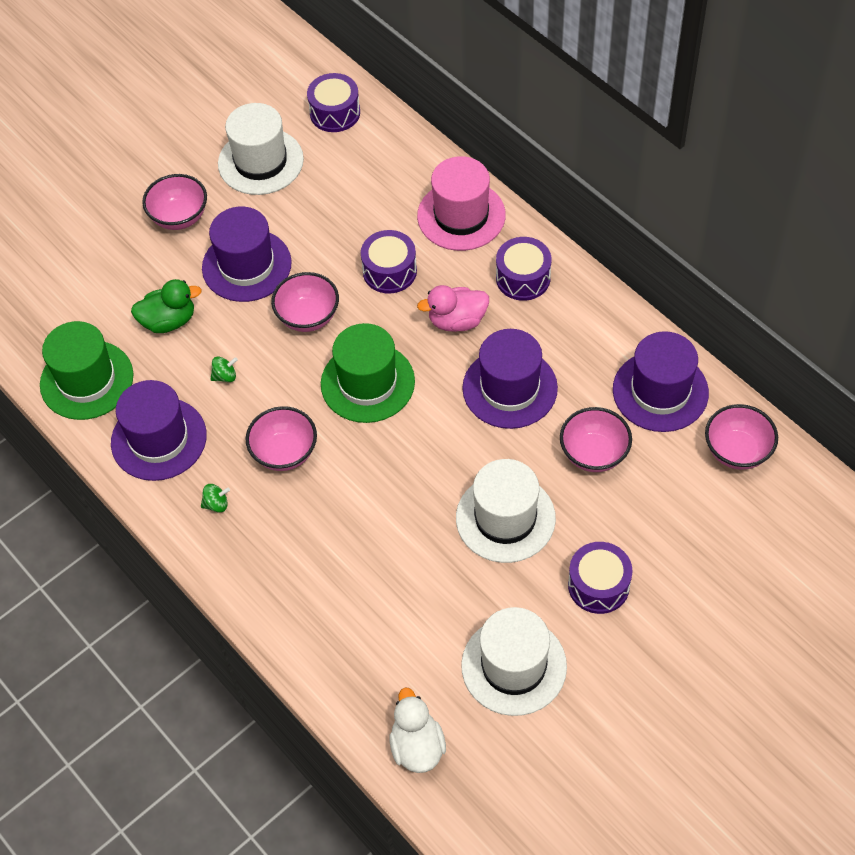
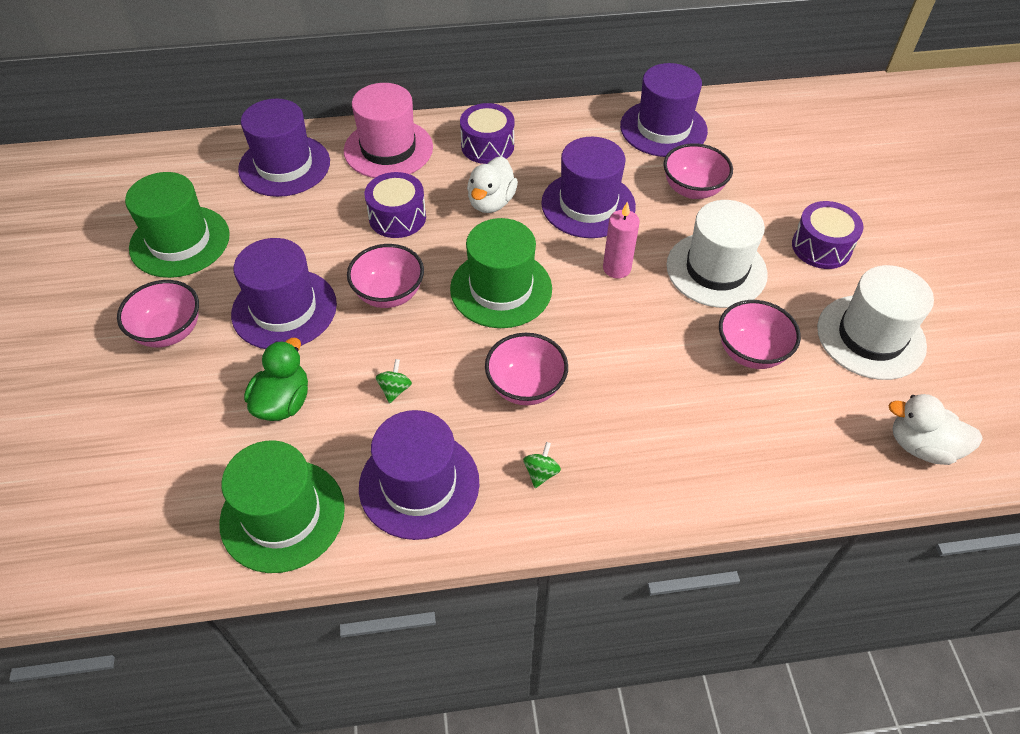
camera: 60 degrees left, 5 degrees down
(260, 161) = (180, 241): white hat -> green hat
(335, 113) = (190, 169): purple drum -> none
(386, 164) = (284, 165): none -> purple hat
(451, 447) = (616, 268): none -> pink candle
(457, 321) = (491, 202): pink duck -> white duck
(737, 451) = (749, 118): pink bowl -> pink bowl (751, 352)

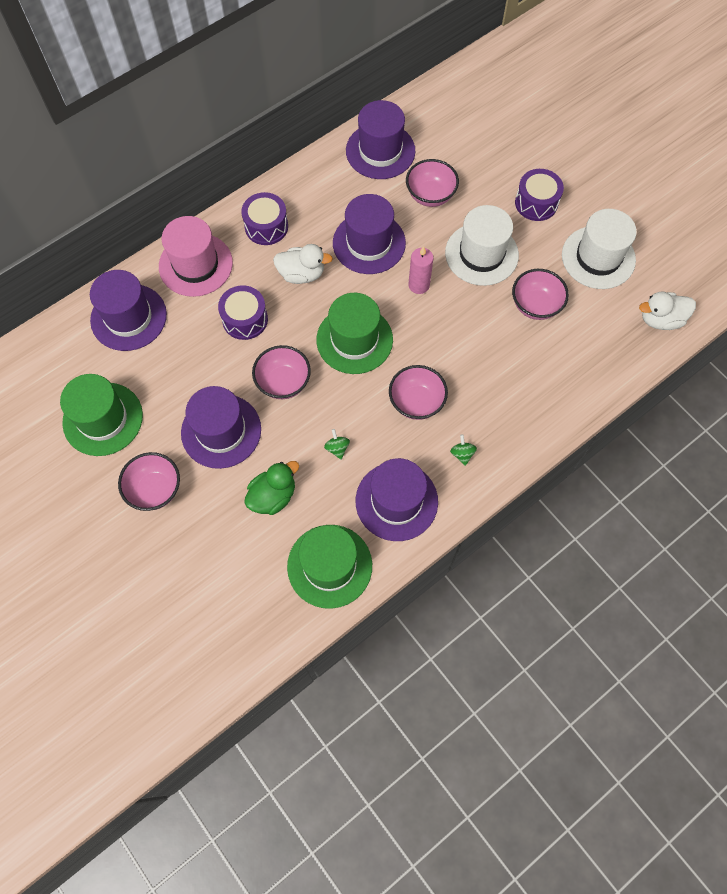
camera: 30 degrees left, 15 degrees up
(283, 402) = (273, 496): green duck -> green duck turned 60 degrees clockwise
(491, 202) = (302, 274): white duck -> white duck turned 75 degrees counterclockwise

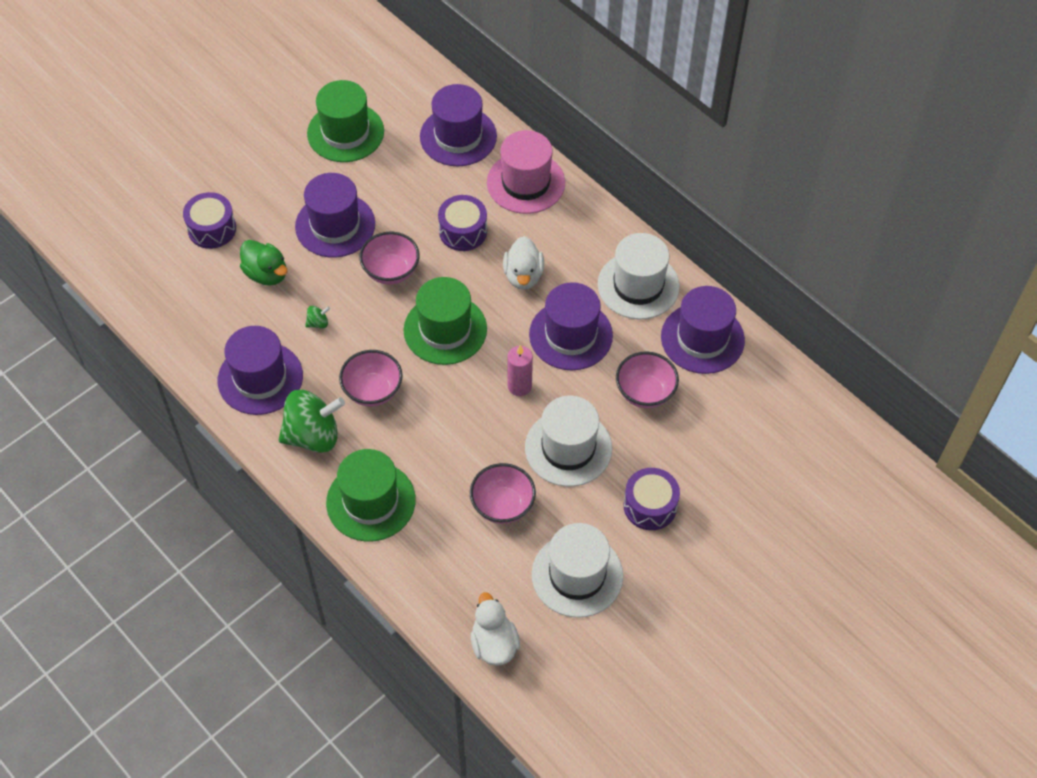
camera: 85 degrees right, 10 degrees down
(155, 489) = (273, 181): pink bowl -> none
(266, 226) = (581, 238): purple drum -> purple drum (212, 229)
(322, 189) = (638, 285): none -> white hat
(329, 566) = (194, 326): green hat -> green hat (371, 501)
(462, 454) = (313, 435): green spinning top -> green spinning top, size x2.46

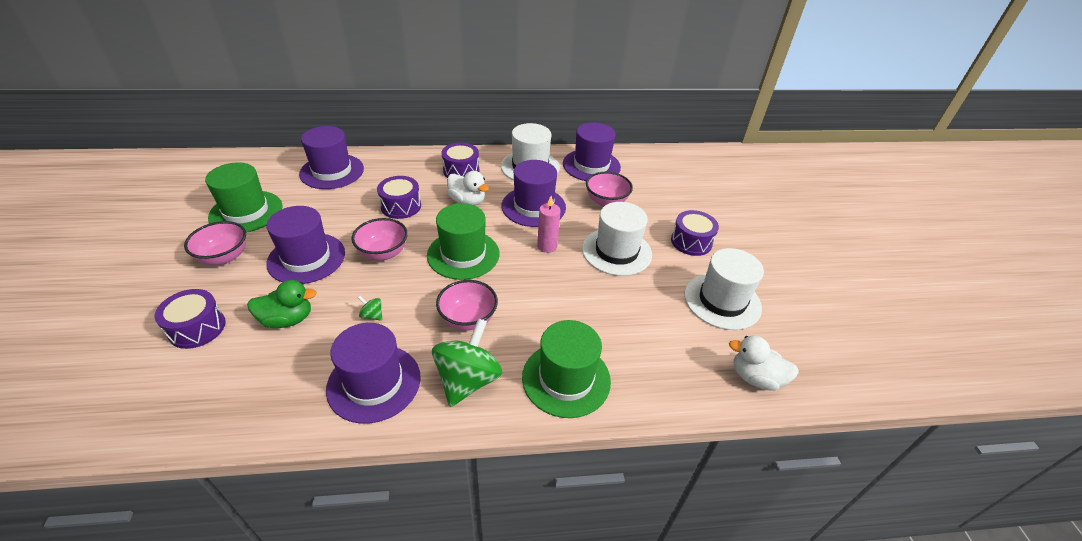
camera: 55 degrees left, 15 degrees down
(318, 323) = (372, 315): green spinning top -> green spinning top turned 75 degrees counterclockwise
(502, 505) = (635, 306): pink bowl -> pink bowl (224, 257)
(526, 182) = (404, 166): pink hat -> none
(567, 233) = (461, 170): none -> purple drum

